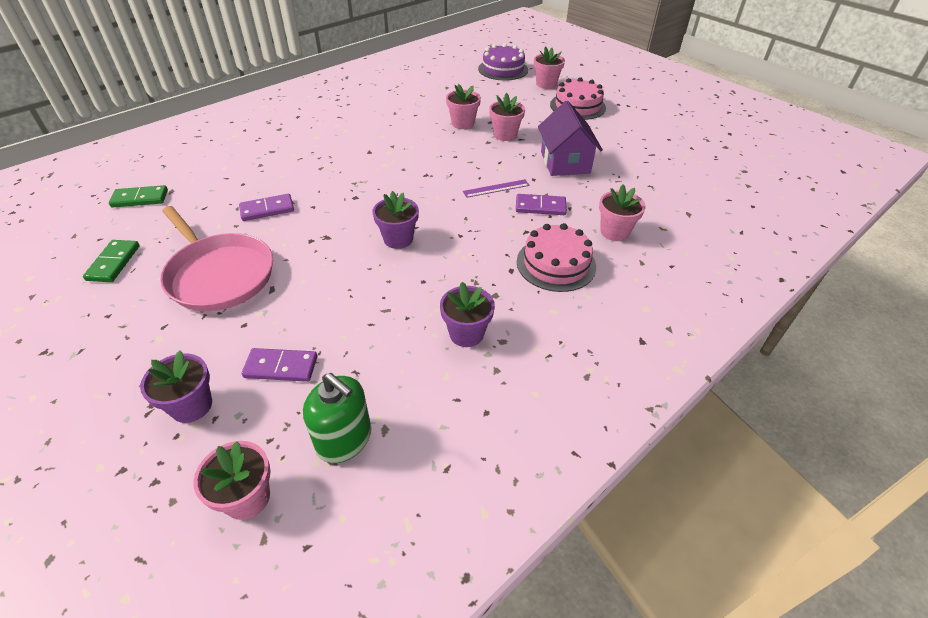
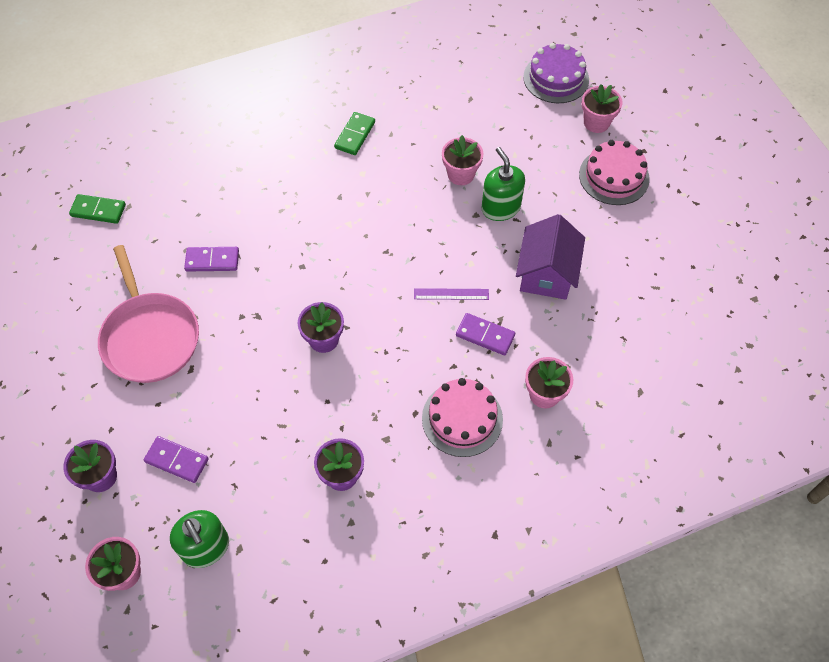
camera: 20 degrees right, 15 degrees up
(113, 263) = (64, 294): green domino -> green domino (355, 135)
(505, 135) = (500, 208): pink flower pot -> green soap dispenser

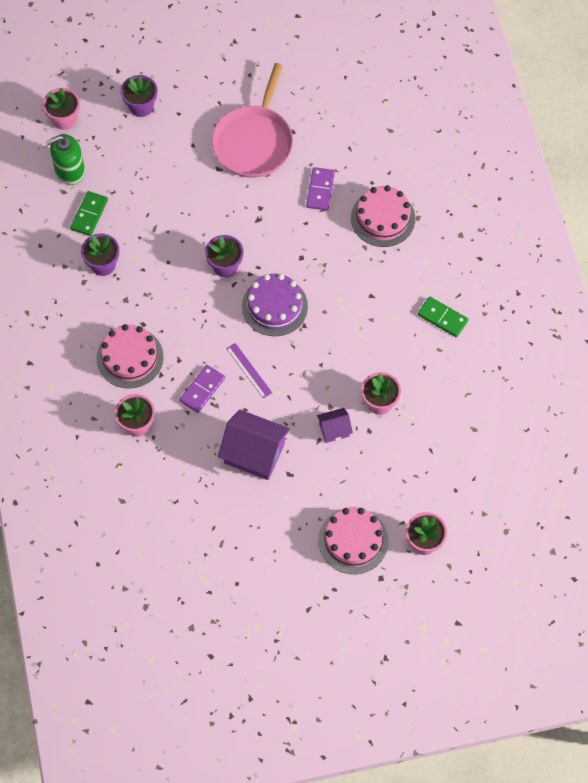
camera: 100 degrees right, 5 degrees up
(98, 210) = (389, 108): green domino -> green domino (89, 215)
(150, 337) = (254, 142): pink pan -> pink pan turned 60 degrees counterclockwise
(177, 460) = (142, 155): purple domino -> none
(243, 198) = (383, 218): none -> pink cake
(451, 294) = (249, 370): purple ruler -> purple ruler turned 45 degrees counterclockwise
(500, 208) = (334, 430): green soap dispenser -> purple house
(556, 78) = (490, 517): purple cake -> purple cake (274, 306)

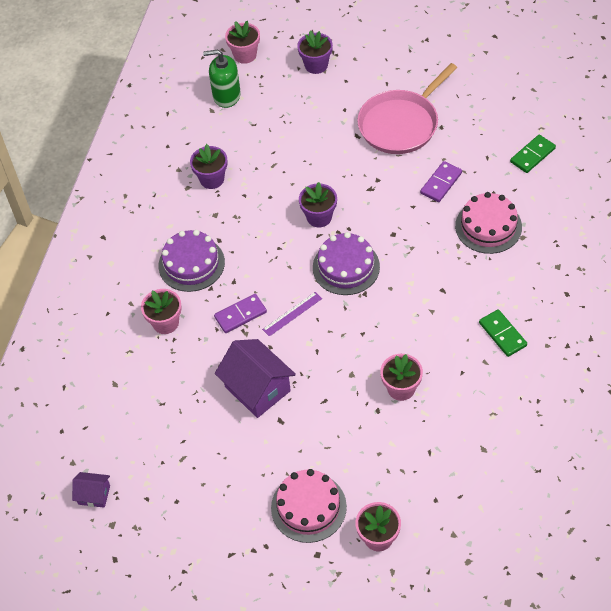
camera: 30 degrees right, 10 degrees down
(89, 215) = (223, 135): green domino -> green domino (532, 155)
(130, 357) = (191, 264): pink cake -> purple cake
(249, 370) = (292, 314): purple ruler -> purple ruler turned 60 degrees clockwise
(334, 430) = (344, 396): purple house -> purple house (94, 495)

